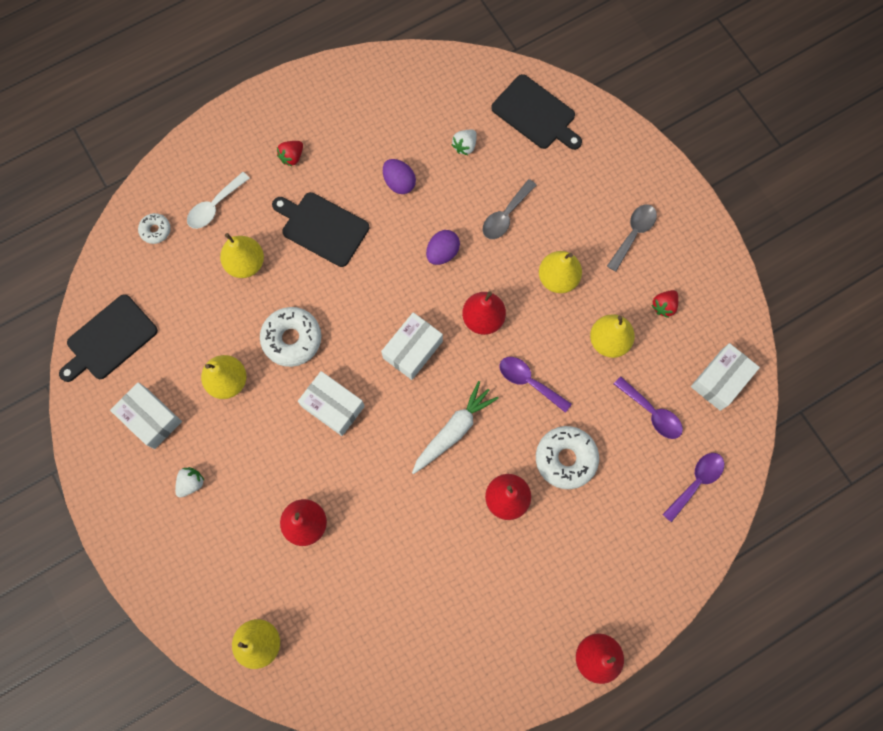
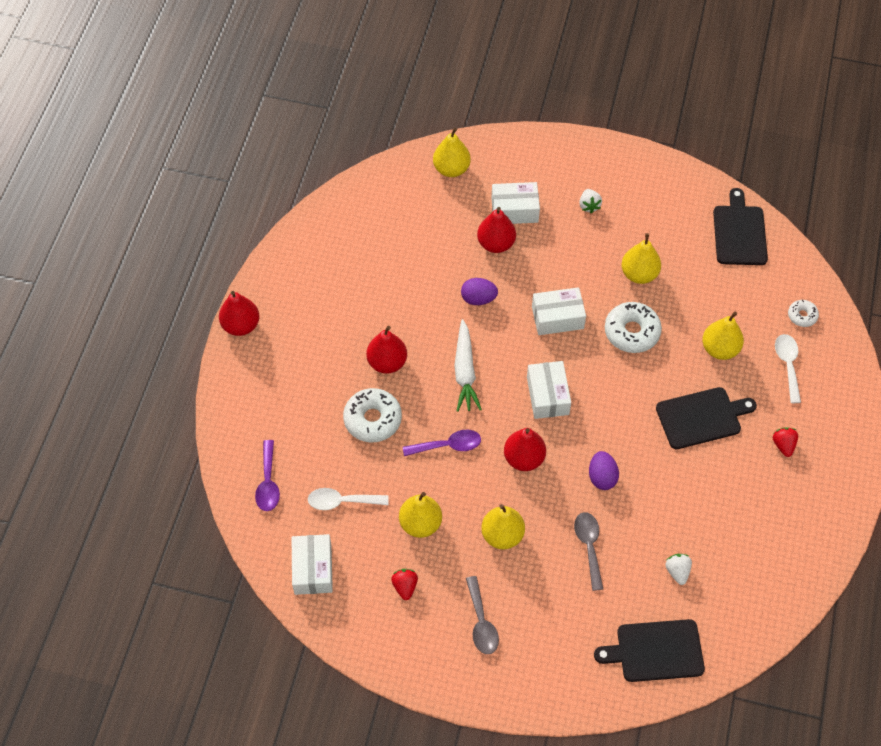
camera: 135 degrees right, 15 degrees down
(151, 418) = (657, 216): white box -> white box (514, 210)
(399, 183) = (690, 498): purple egg -> purple egg (478, 299)
(651, 412) = (342, 501): purple spoon -> white spoon

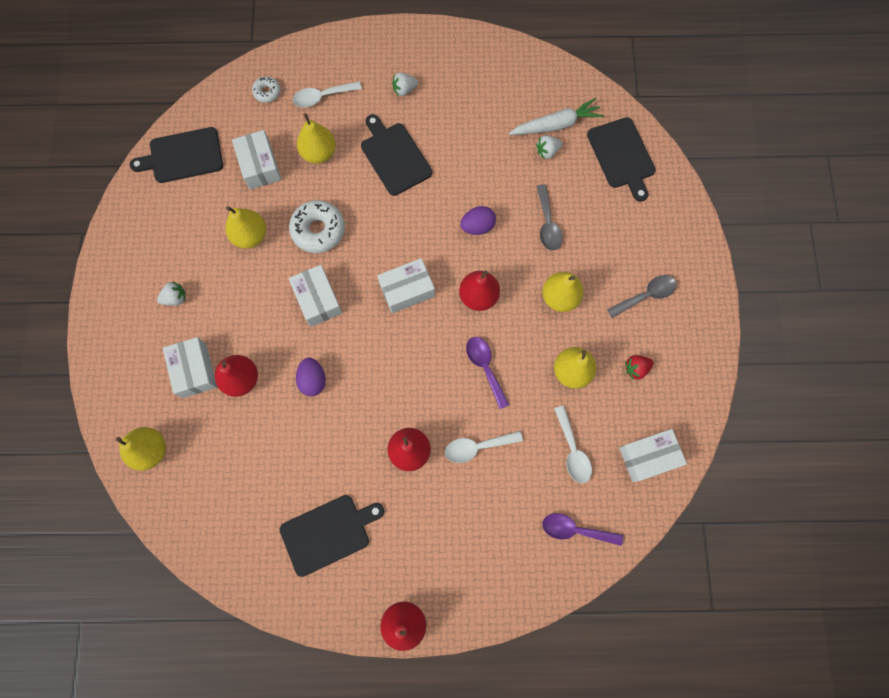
camera: 105 degrees left, 15 degrees up
(268, 482) = (575, 530): purple spoon -> purple spoon turned 150 degrees counterclockwise
(336, 284) = (328, 533): none -> black cutting board
(372, 419) = (477, 447): white donut -> white spoon
(465, 371) = (400, 372): white carrot -> white carrot (556, 125)
(589, 547) = (547, 224): grey spoon -> grey spoon turned 75 degrees counterclockwise
(715, 295) = (259, 166): none -> white box
(783, 445) = (404, 90): red strawberry -> white strawberry

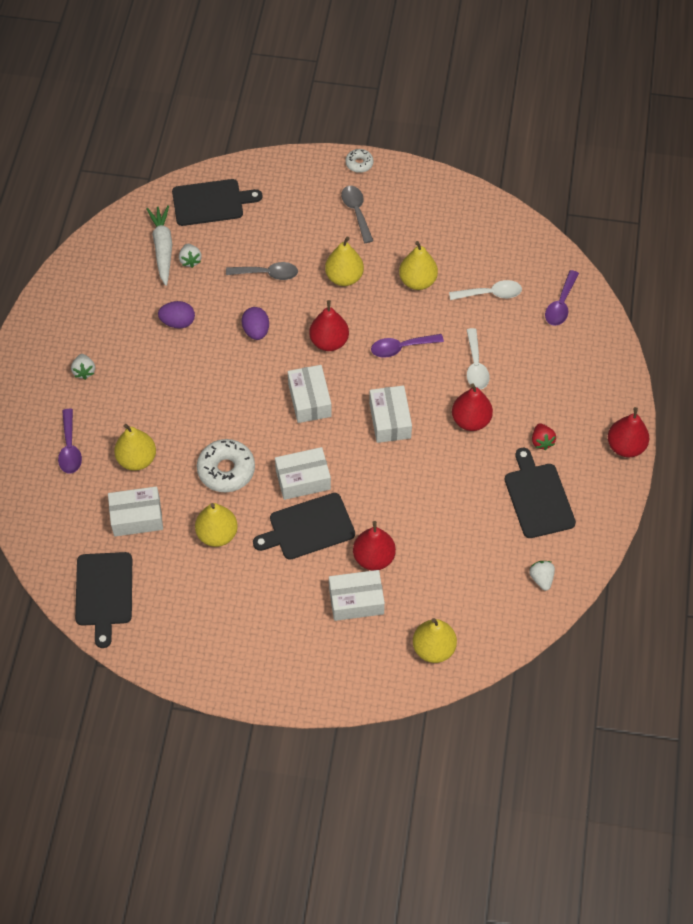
camera: 80 degrees left, 15 degrees down
(175, 298) = (272, 613): white strawberry -> white strawberry (541, 578)
(267, 92) = (48, 501): white donut -> white donut (359, 163)
(313, 380) = (386, 493): purple egg -> purple egg (178, 322)
(322, 97) = (70, 448): white spoon -> purple spoon
(394, 157) = (160, 391): black cutting board -> black cutting board (308, 527)
(636, 368) = (424, 233): red strawberry -> red strawberry (542, 441)
(648, 457) = (505, 240): white box -> white box (390, 420)

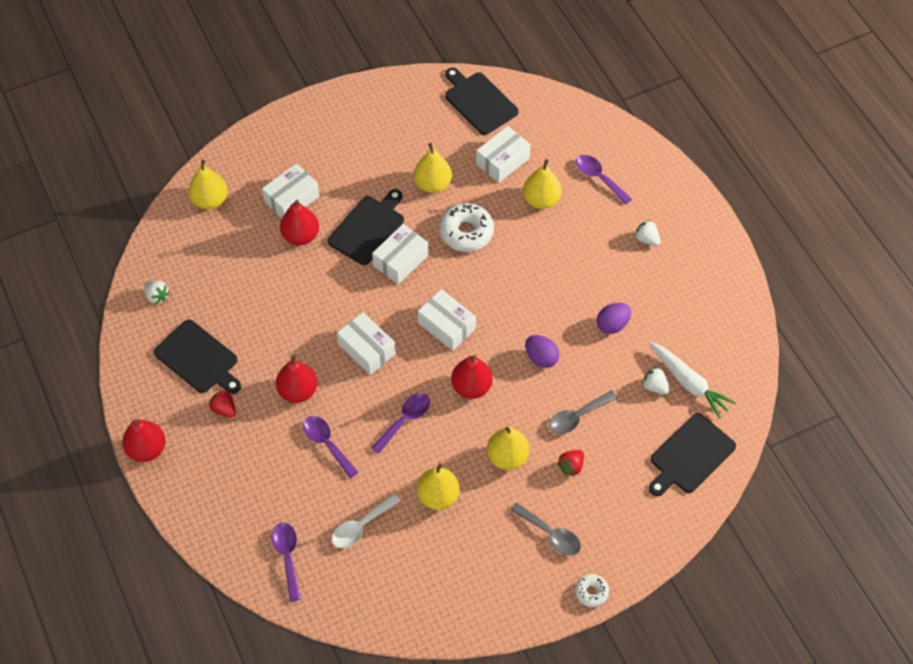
camera: 145 degrees right, 0 degrees up
(303, 244) = (571, 466): none -> red strawberry
(475, 366) = (327, 444): white spoon -> purple spoon

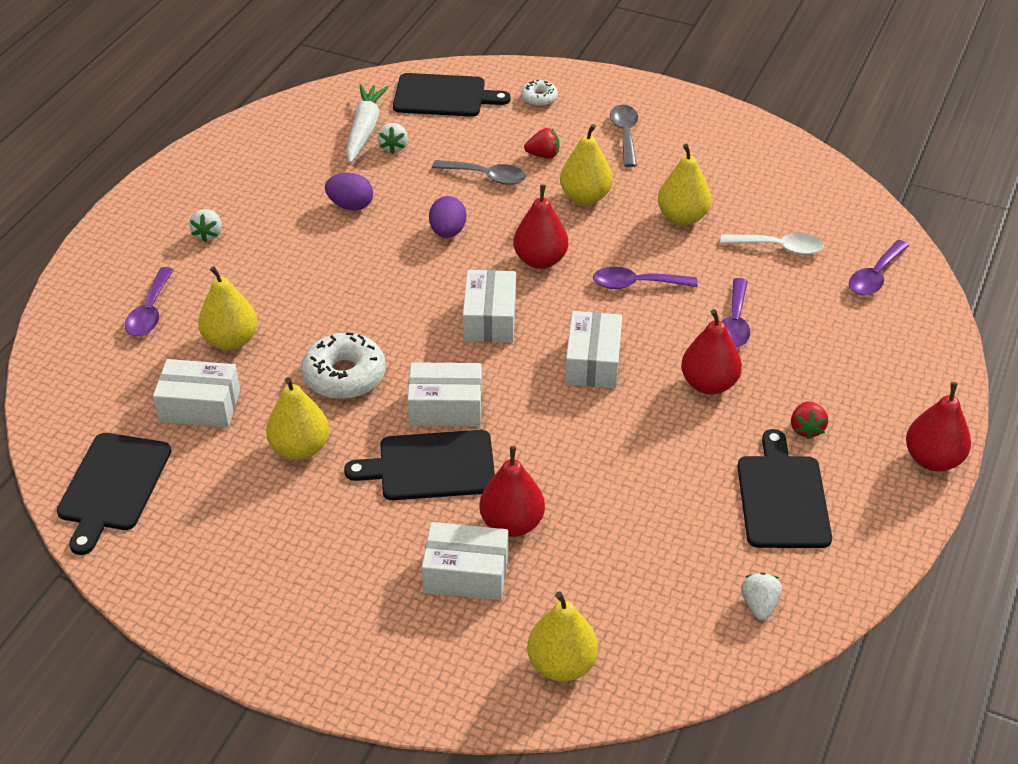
camera: 130 degrees left, 15 degrees down
(591, 592) = (645, 89): white donut -> white donut (539, 98)

